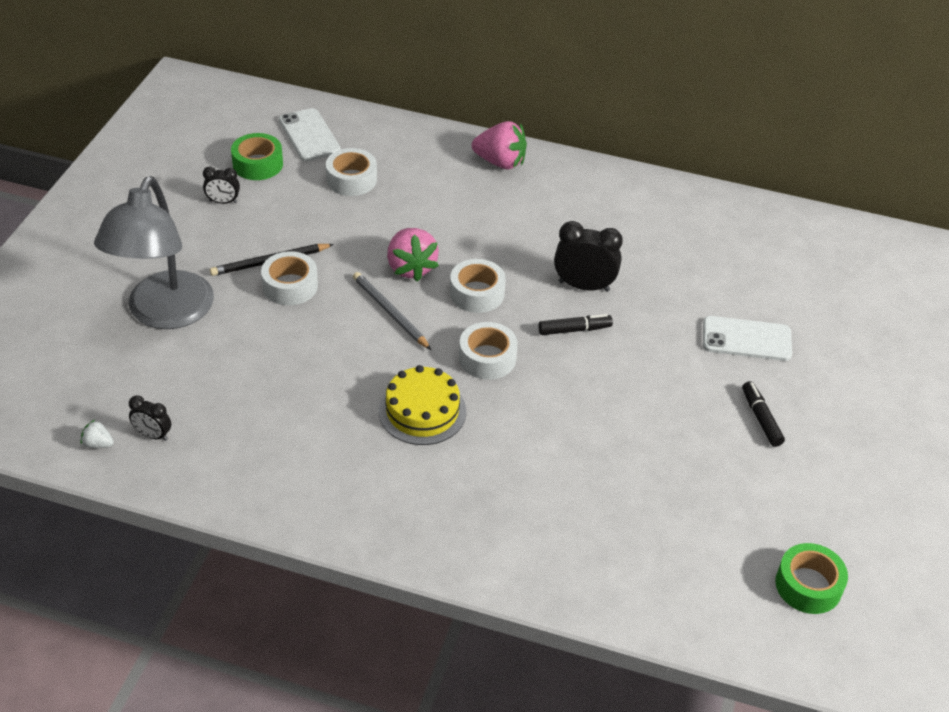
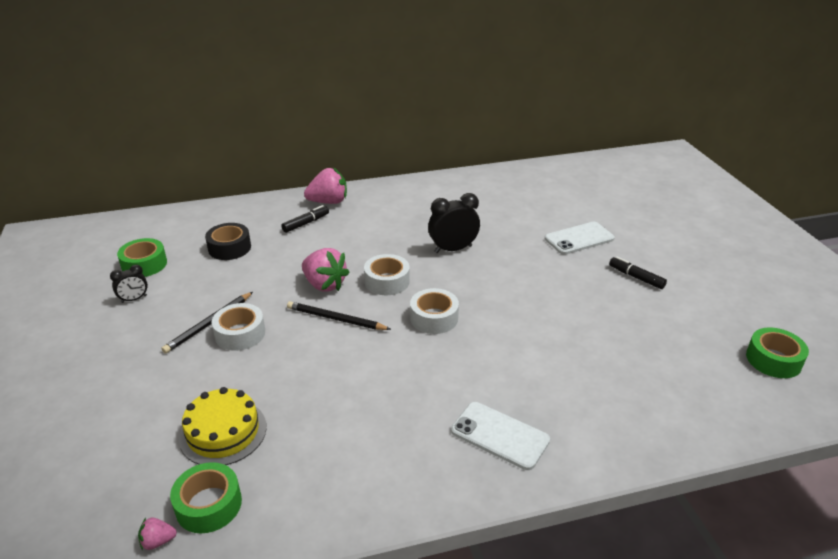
camera: 30 degrees left, 10 degrees down
(98, 444) = (158, 541): white strawberry -> pink strawberry
(153, 435) = (208, 505): black clock -> green tape
(164, 314) = (143, 400): grey lamp -> none
(309, 135) = (172, 233): white phone -> white phone (500, 435)
(351, 179) = (229, 248): white tape -> black tape
(390, 312) = (335, 319): grey pencil -> black pencil
(422, 411) = (422, 374): yellow cake -> yellow cake (223, 432)
(574, 330) = (473, 276): black marker -> black marker (306, 223)

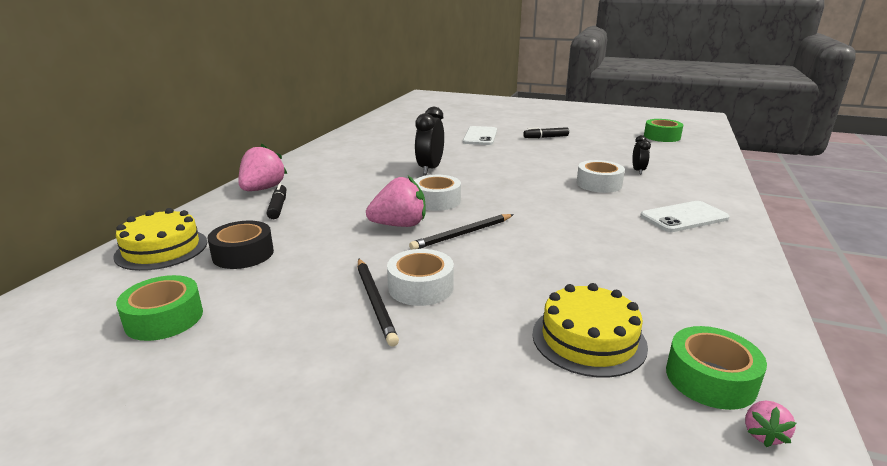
camera: 55 degrees left, 10 degrees down
(134, 299) = (233, 345): black clock -> black clock (638, 171)
(213, 219) = (161, 249): none -> yellow cake
(434, 318) = (514, 199): white tape -> white tape (599, 184)

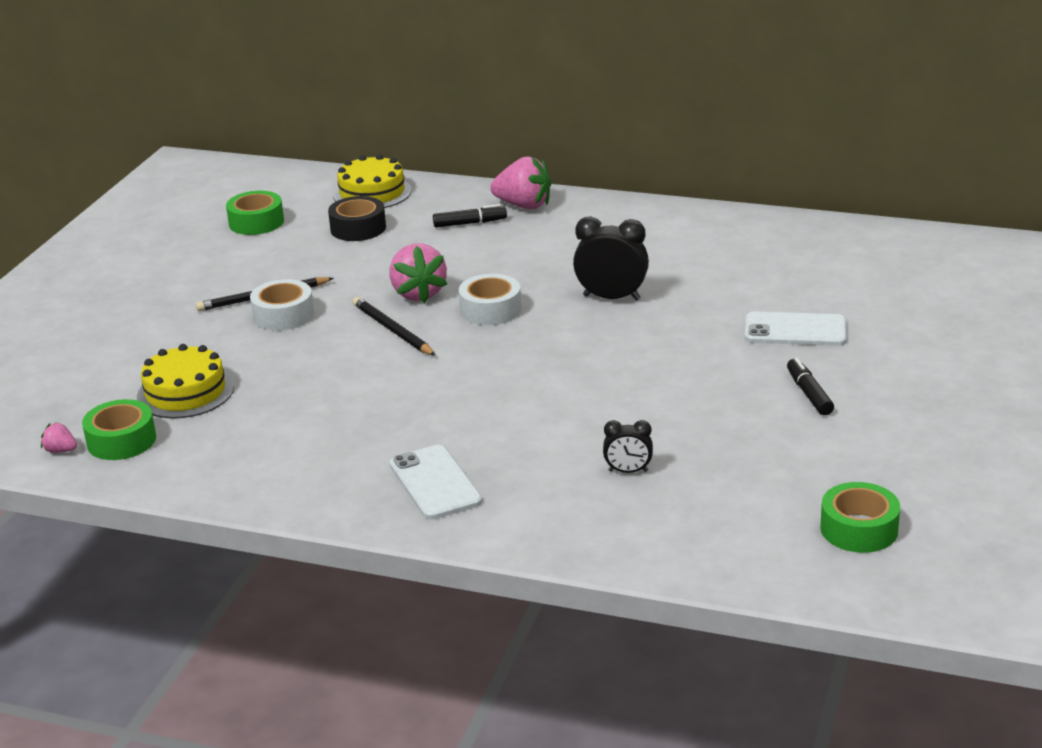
camera: 90 degrees right, 5 degrees up
(599, 184) = (560, 428): white tape -> none

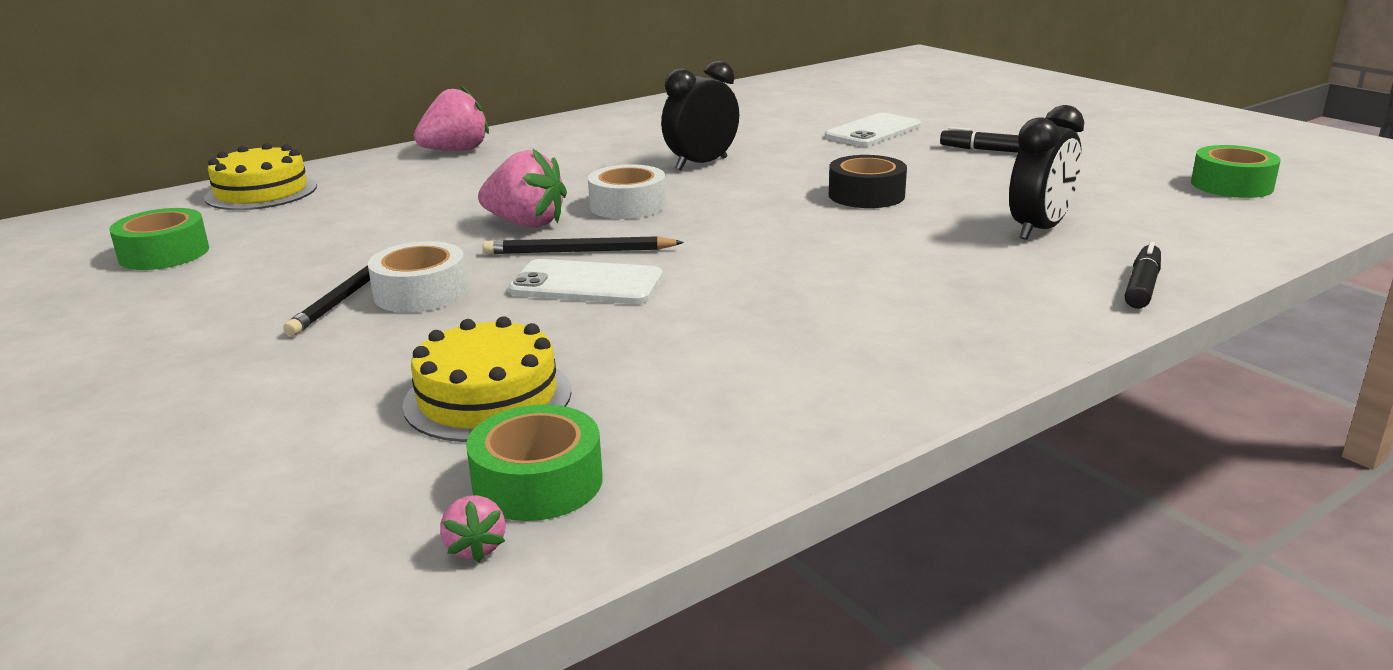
camera: 55 degrees left, 5 degrees down
(61, 450) = (475, 547): pink strawberry -> pink strawberry turned 75 degrees counterclockwise
(358, 228) = (319, 214): black tape -> black tape (866, 195)
(435, 483) = (955, 310): white phone -> white phone (586, 284)
(470, 223) = (436, 174): black marker -> black marker (1142, 286)
(628, 471) = (1039, 229): black clock -> black clock, size x1.75

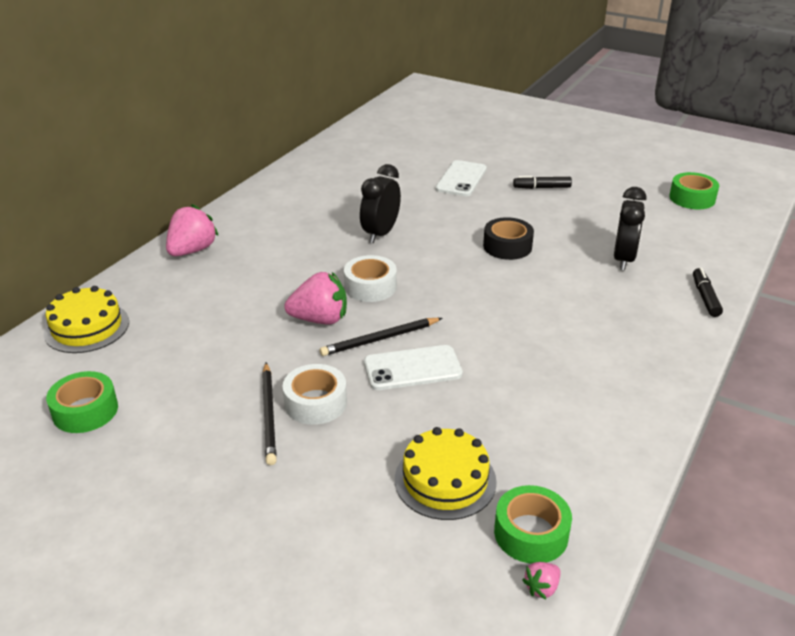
camera: 25 degrees left, 10 degrees up
(475, 547) = (542, 588): pink strawberry -> pink strawberry turned 90 degrees clockwise

